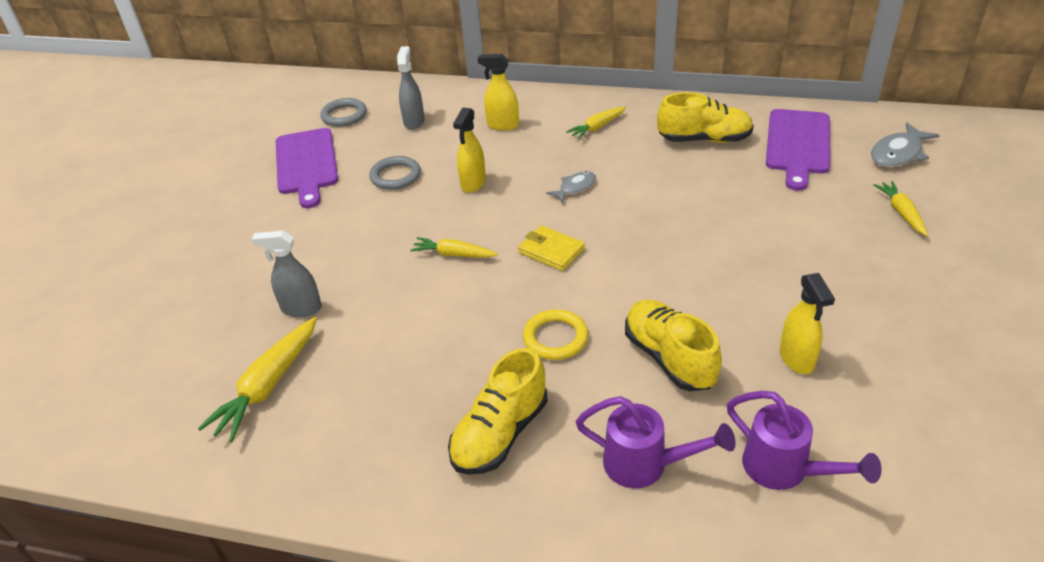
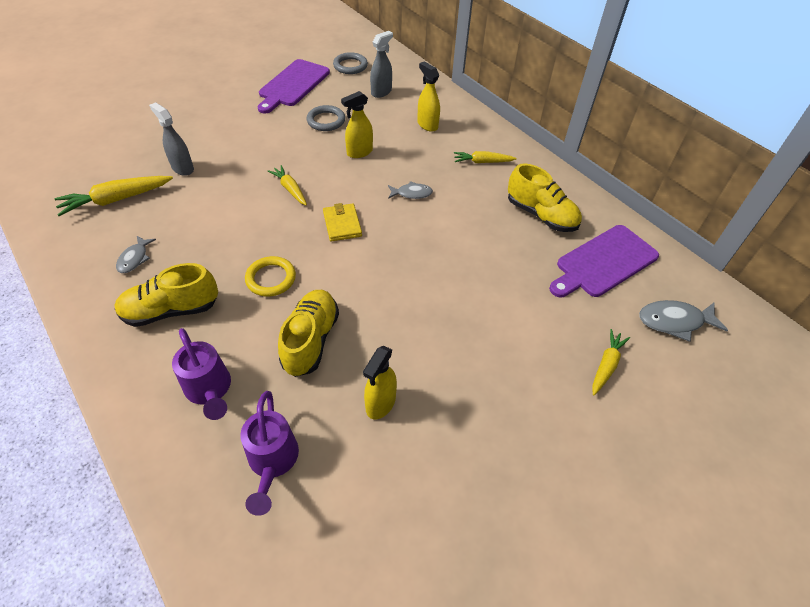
camera: 35 degrees right, 10 degrees up
(383, 421) = (134, 259): none -> grey fish

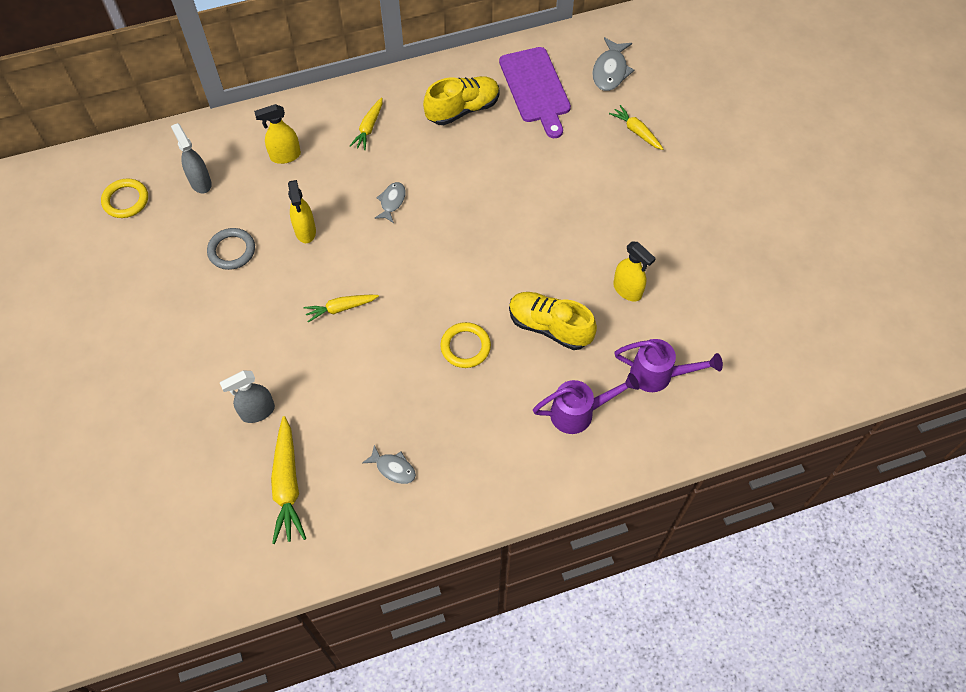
camera: 70 degrees left, 10 degrees up
(171, 310) = (477, 437): yellow shoe -> none
(293, 85) = (138, 271): purple cutting board -> none
(342, 224) = (413, 272): yellow wallet -> none
(350, 66) = (126, 200): grey ring -> yellow ring

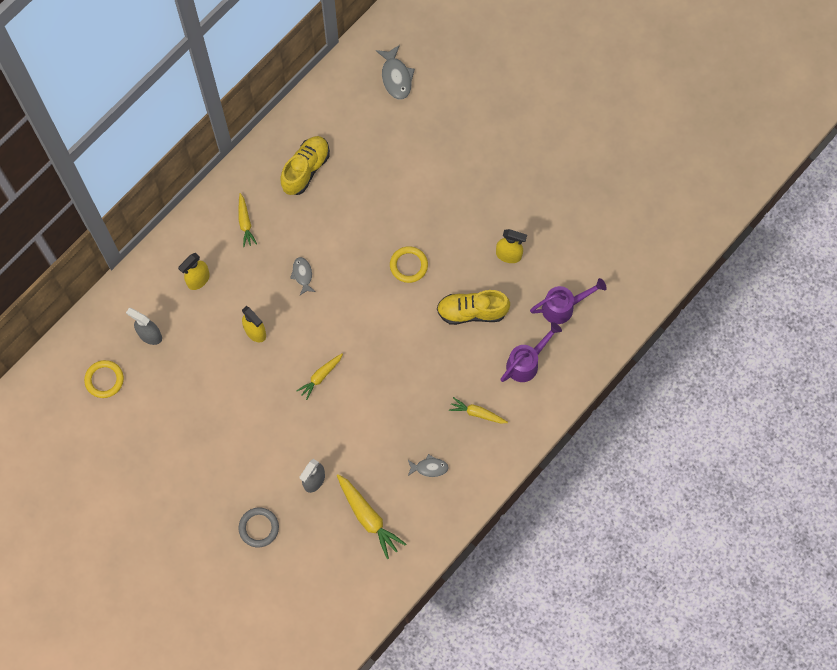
camera: 30 degrees left, 10 degrees up
(232, 251) = (212, 376): grey ring -> grey ring (259, 528)
(465, 347) = (424, 357): yellow ring -> yellow ring (408, 265)
(536, 88) = (349, 122): purple cutting board -> none
(636, 131) = (444, 121): yellow carrot -> yellow carrot (477, 413)

